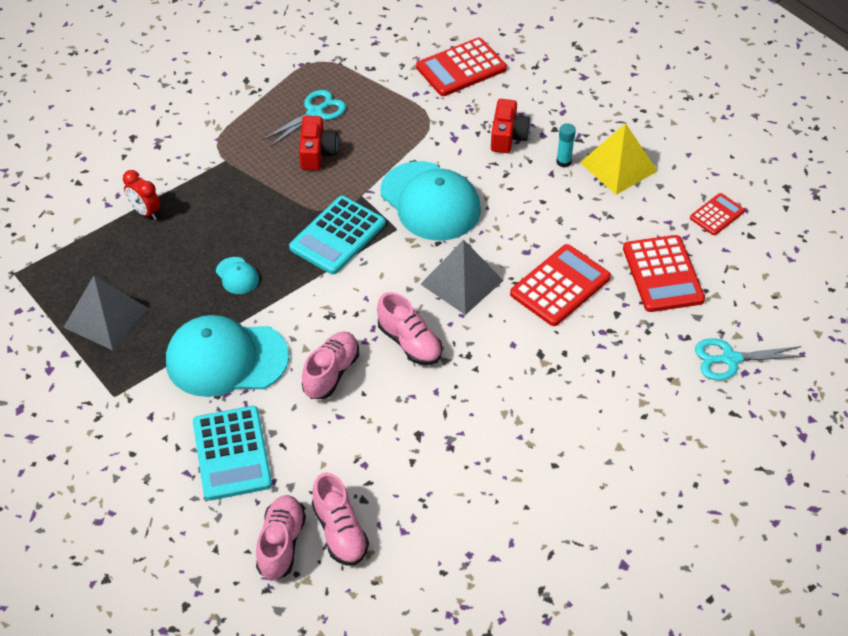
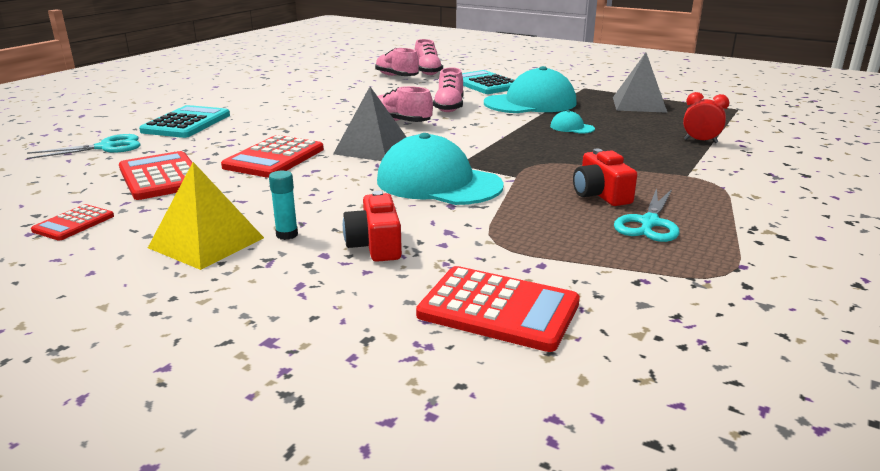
camera: 160 degrees right, 25 degrees down
(337, 236) = (512, 153): turquoise calculator -> turquoise calculator (186, 123)
(461, 68) = (498, 309): red calculator -> red calculator turned 75 degrees clockwise

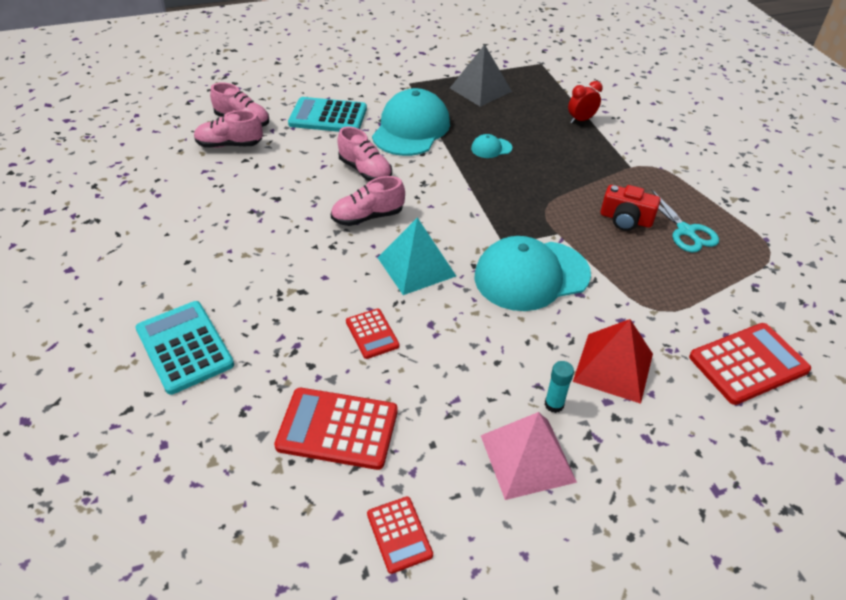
camera: 50 degrees left, 20 degrees up
(106, 147) = (189, 439): turquoise scissors -> none
(207, 242) = (527, 458): yellow pyramid -> pink pyramid
(274, 158) = (372, 334): red calculator -> red calculator, size x0.57
(372, 148) = (416, 266): grey pyramid -> turquoise pyramid
(375, 245) = (613, 367): red camera -> red pyramid

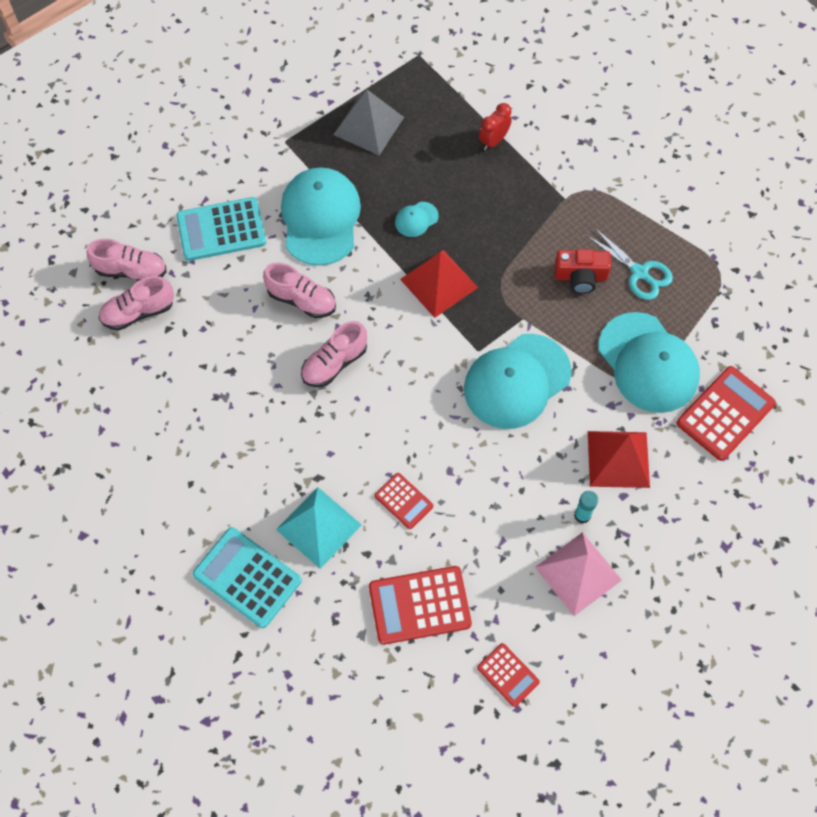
camera: 20 degrees left, 20 degrees up
(416, 266) = (408, 409): turquoise pyramid -> turquoise pyramid (318, 527)
(490, 191) = (439, 283): none -> red pyramid
(673, 298) = (648, 363): none -> turquoise cap

